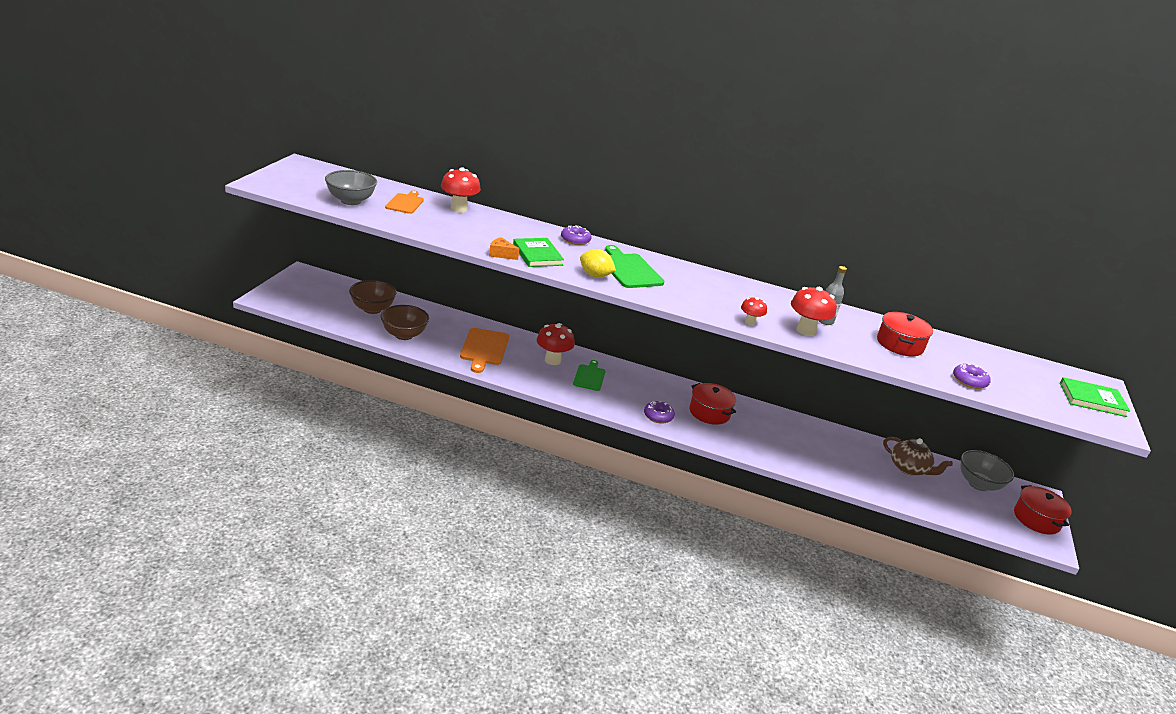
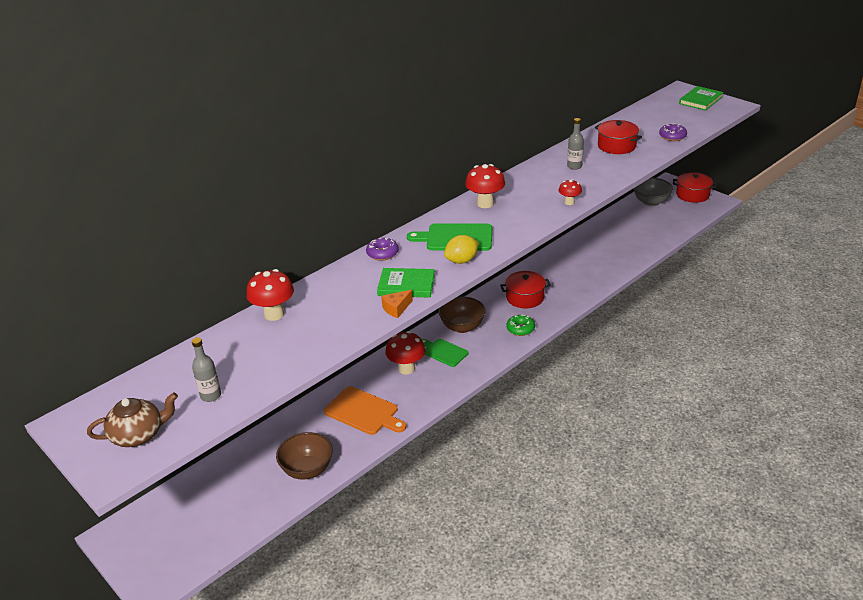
camera: 55 degrees left, 5 degrees up
(351, 201) = (211, 396): grey bowl -> grey bottle
(372, 309) = (238, 485): brown bowl -> brown bowl (462, 327)
(405, 203) = (239, 352): orange cutting board -> none
(658, 416) = (520, 329): purple donut -> green donut
(805, 331) = (588, 180): red mushroom -> red mushroom (485, 203)
(909, 468) = (626, 225): brown teapot -> brown teapot (138, 435)

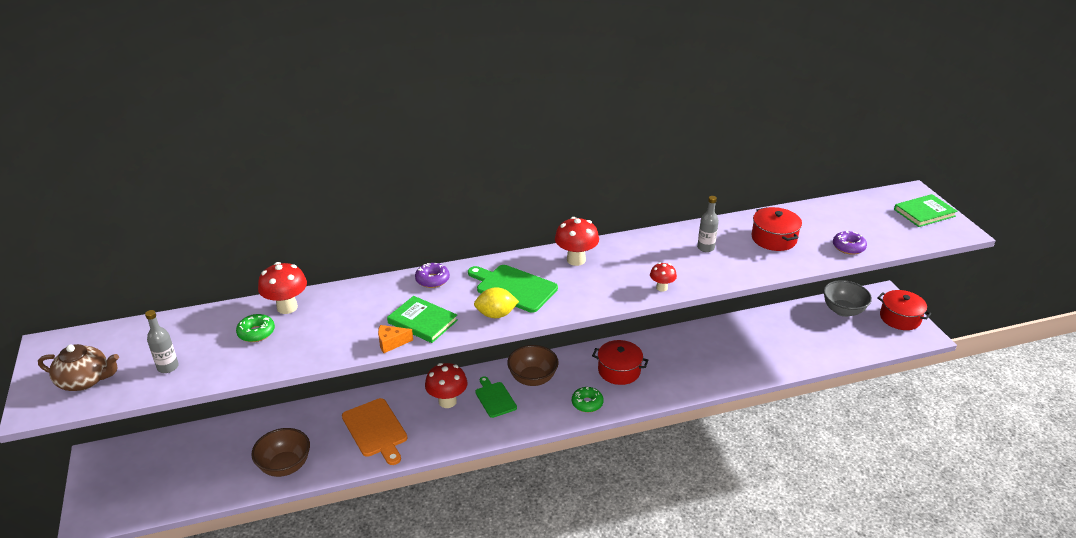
camera: 25 degrees right, 0 degrees up
(267, 342) = (256, 333): none -> green donut

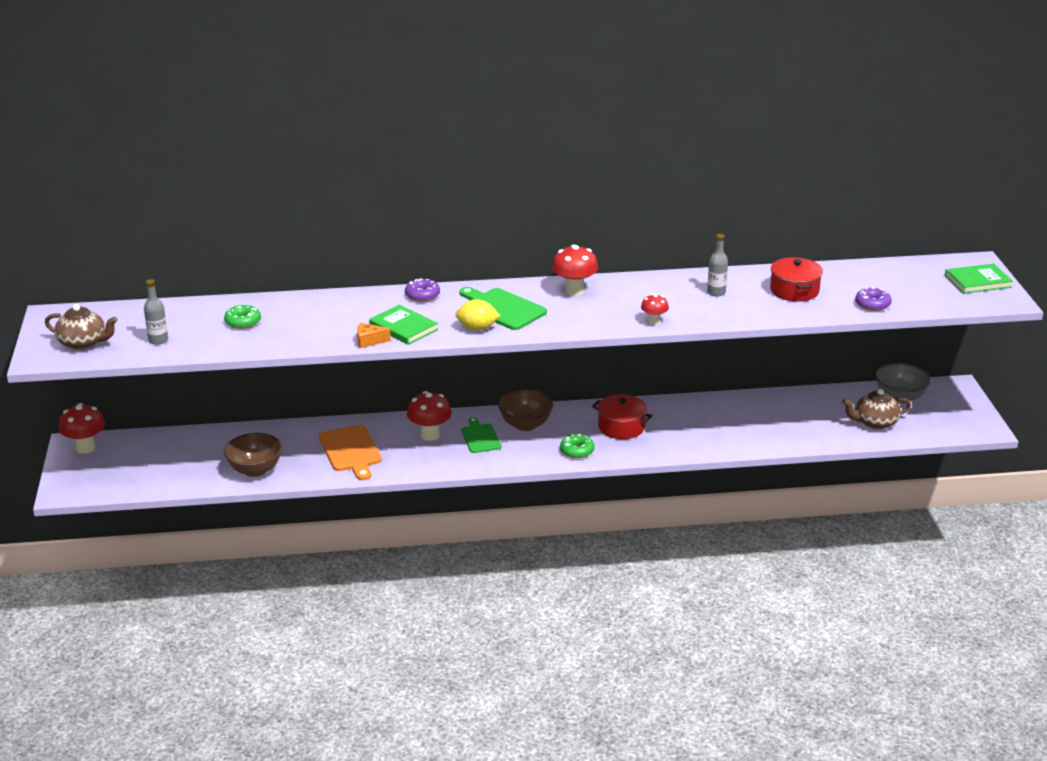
camera: 10 degrees right, 5 degrees down
(287, 307) = (275, 305): red mushroom -> red mushroom (85, 448)
(833, 340) = (874, 423): none -> brown teapot
(900, 318) = (964, 410): red pot -> none

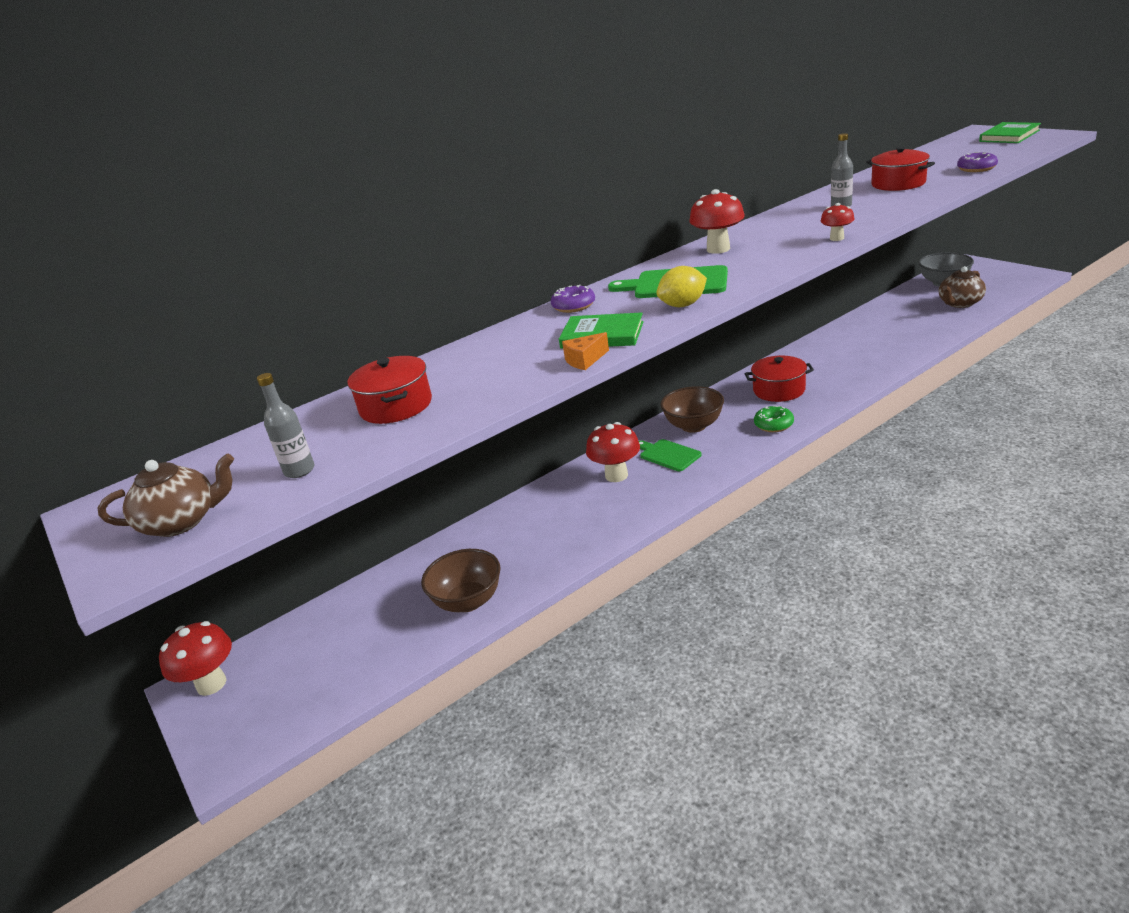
camera: 25 degrees left, 0 degrees up
(243, 322) = (396, 406): green donut -> red pot
(351, 451) = (554, 528): orange cutting board -> none

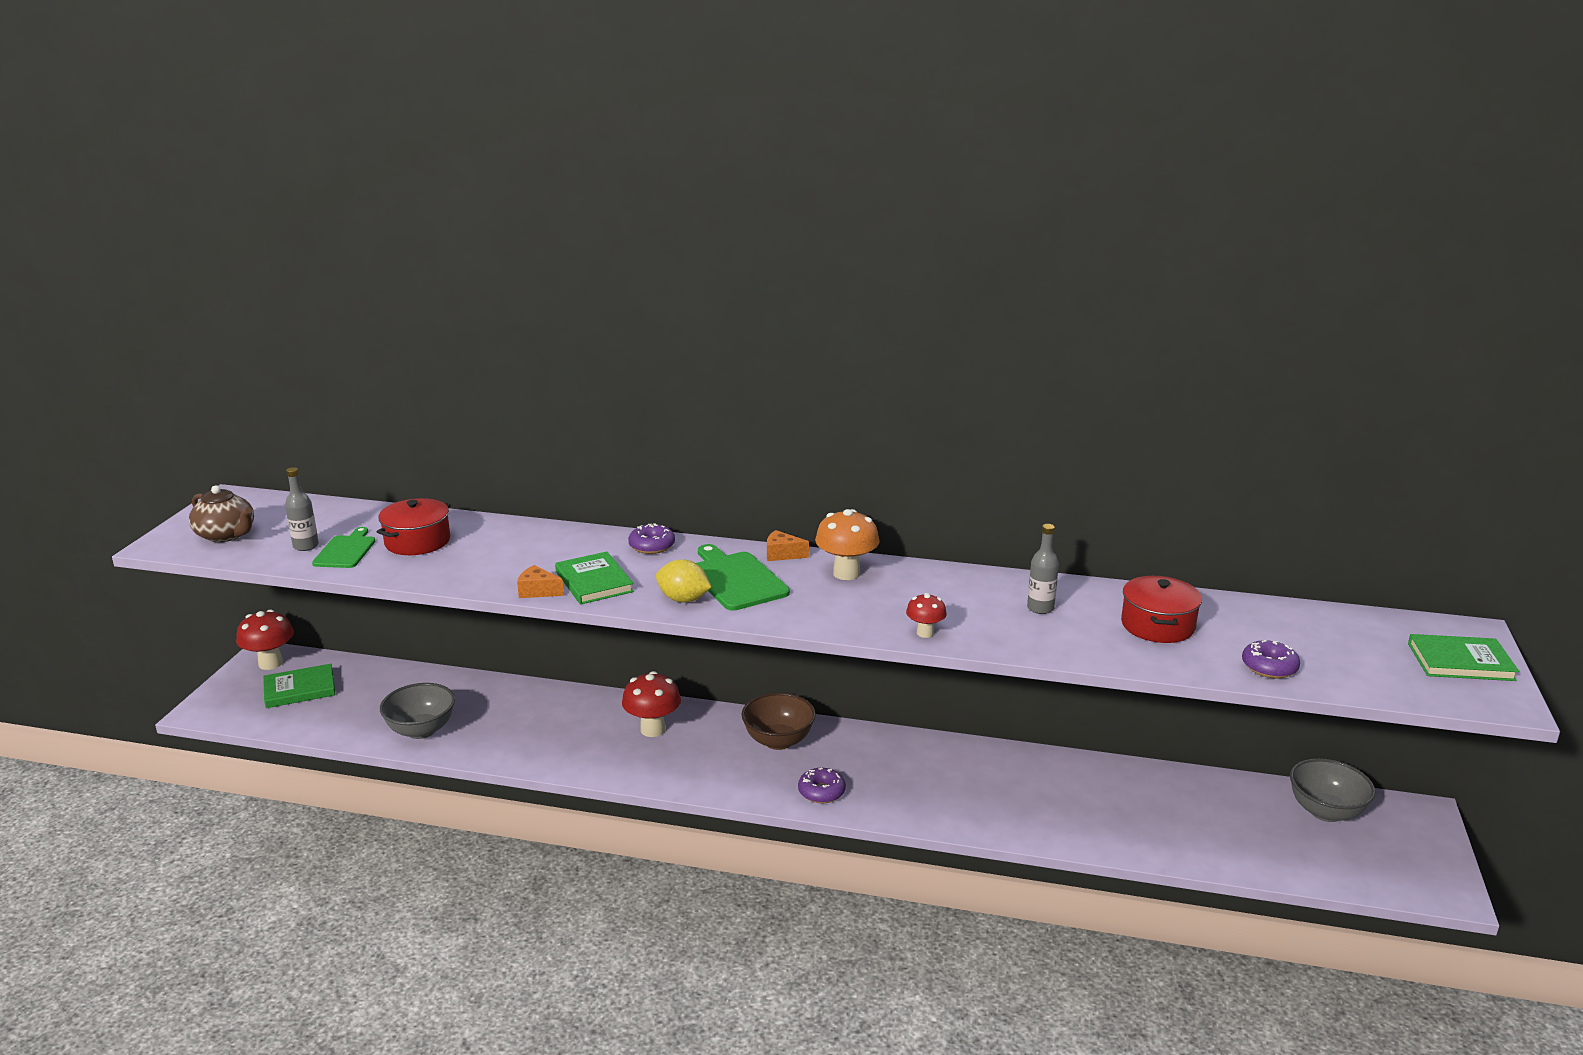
camera: 45 degrees right, 5 degrees down
(291, 671) = (300, 689): none -> green book
(468, 601) = (421, 730): brown bowl -> grey bowl
(659, 264) = (782, 554): none -> orange cheese
(668, 455) = (711, 745): green cutting board -> green cutting board (346, 551)
(718, 249) = (846, 573): red mushroom -> orange mushroom
(773, 425) = (821, 792): green donut -> purple donut
(779, 390) = (900, 770): red pot -> none
(959, 303) = (1270, 843): brown teapot -> none

